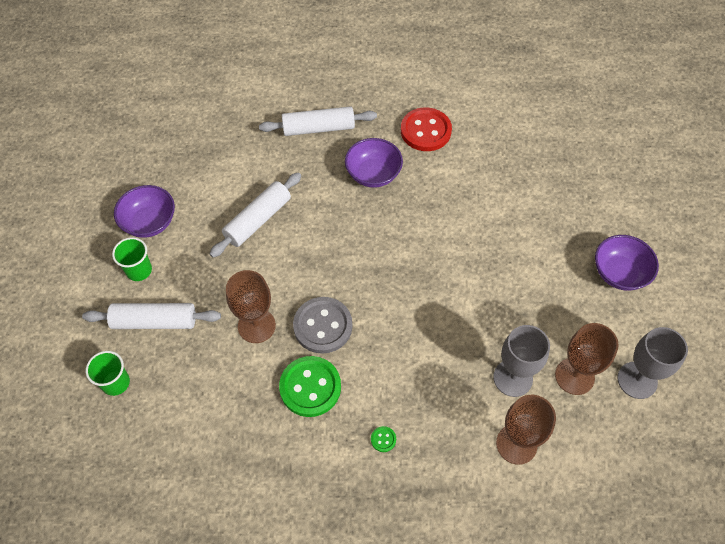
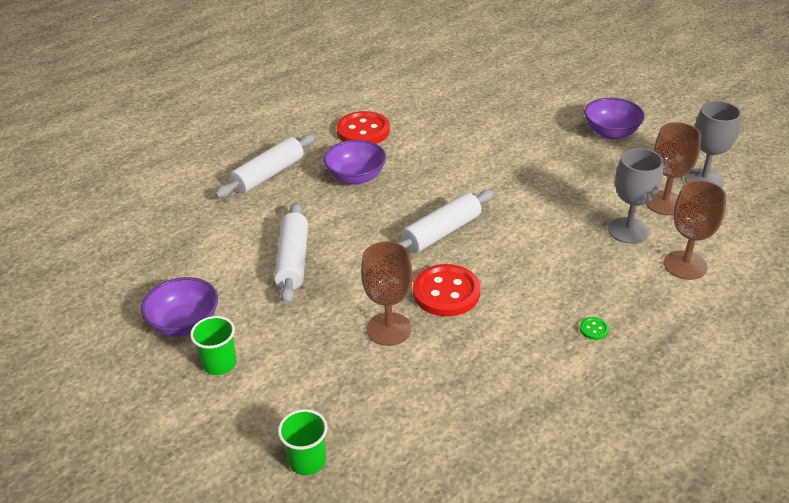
camera: 40 degrees left, 20 degrees down
(154, 321) = (286, 389): white rolling pin -> white rolling pin (441, 232)
(310, 387) = (491, 337): green button -> none
(323, 326) = (446, 292): grey button -> red button

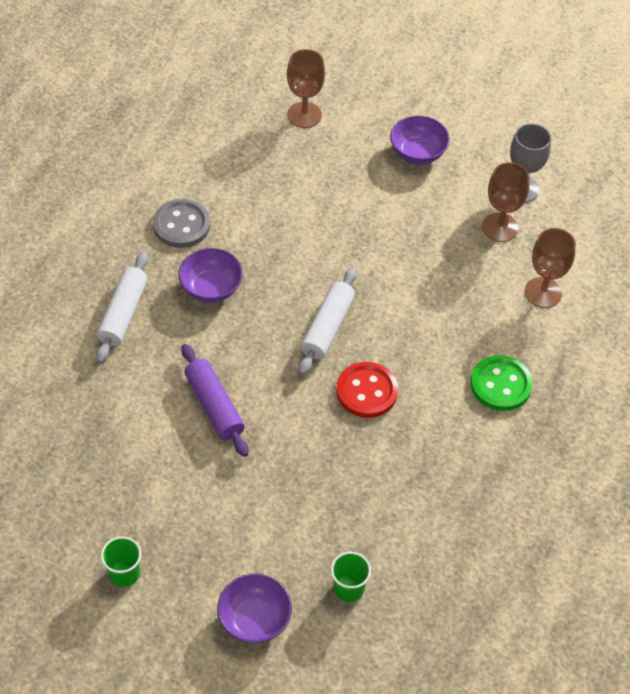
camera: 30 degrees left, 15 degrees up
(185, 323) = (163, 507): purple bowl -> purple bowl (254, 619)
(220, 364) = (222, 533): green cup -> green cup (124, 573)
(293, 260) = (214, 406): white rolling pin -> purple rolling pin
(363, 131) = (181, 225): red button -> grey button
(389, 329) = (340, 446): brown goblet -> brown goblet (304, 115)
(593, 329) = (500, 385): green button -> green button, size x2.49
(628, 230) = (483, 270): grey goblet -> none

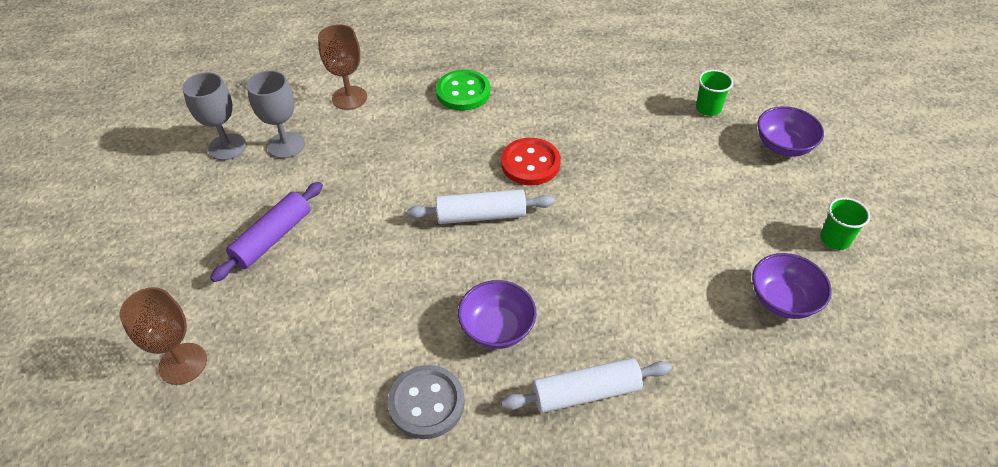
camera: 115 degrees left, 5 degrees down
(214, 406) = (629, 257): purple rolling pin -> purple rolling pin (272, 238)
(417, 153) = (208, 236): purple bowl -> purple bowl (783, 300)
(500, 227) = (286, 145): brown goblet -> grey goblet

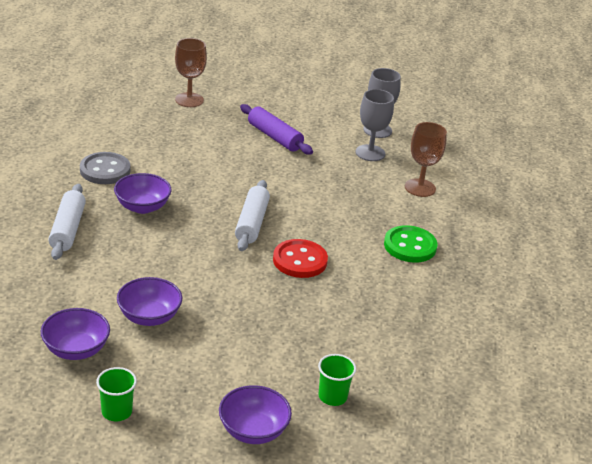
camera: 100 degrees right, 15 degrees down
(693, 256) = (149, 317): none -> purple bowl

